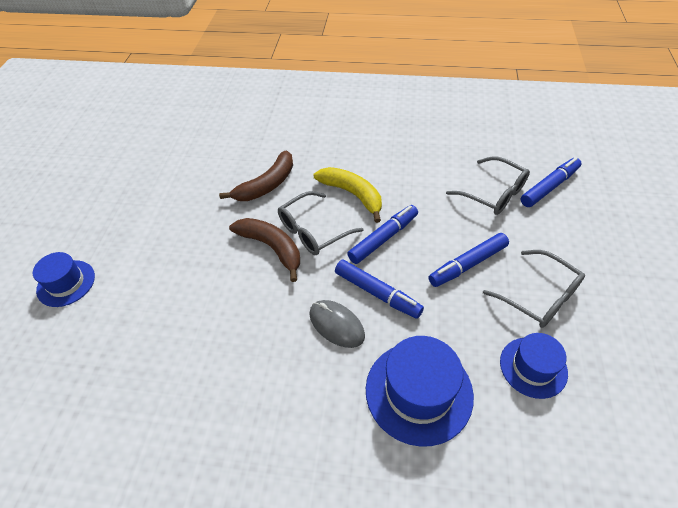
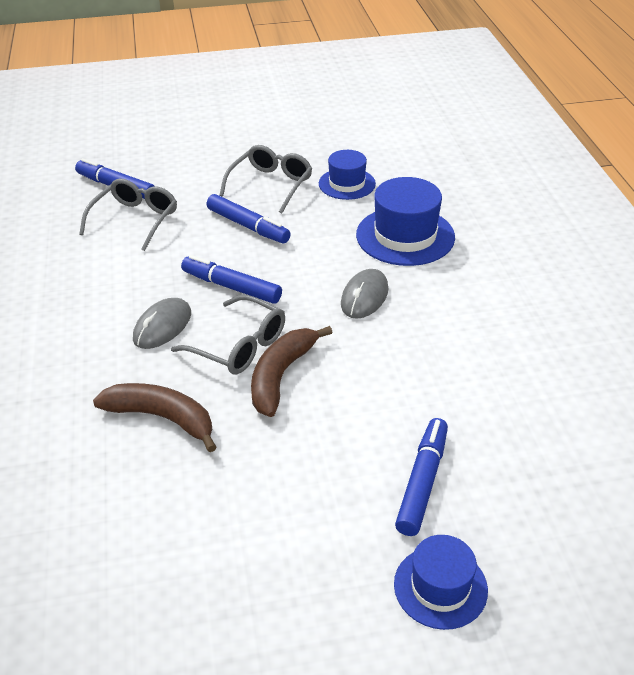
camera: 110 degrees left, 10 degrees down
(352, 194) = (162, 326): yellow banana -> grey mouse
(377, 293) = (311, 277): blue marker -> blue marker (422, 482)

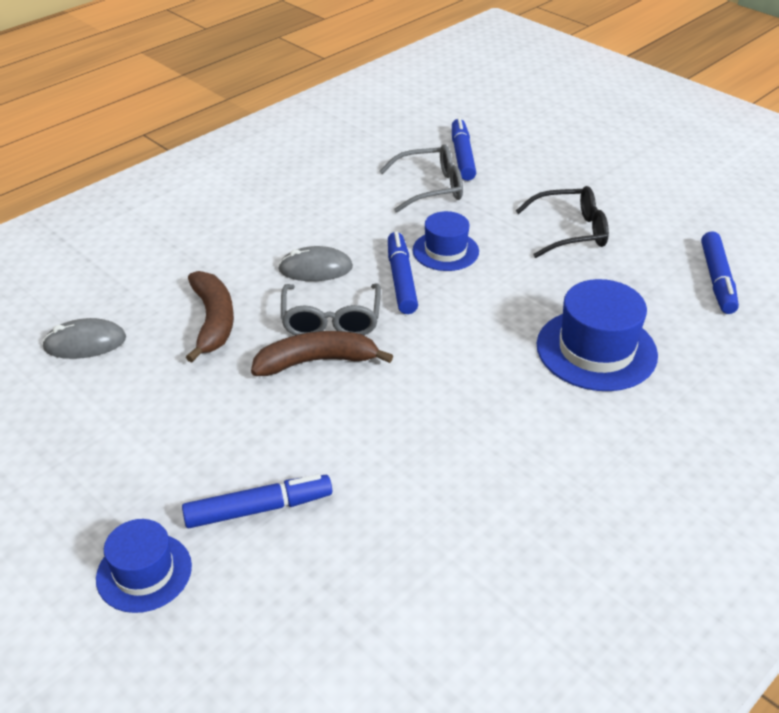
camera: 55 degrees right, 0 degrees up
(248, 226) = (494, 248): blue marker -> blue marker (717, 280)
(271, 185) = (570, 232): grey glasses -> black glasses
(347, 184) = (633, 275): blue hat -> blue hat (445, 251)
(364, 296) = (472, 364): grey mouse -> grey mouse (85, 343)

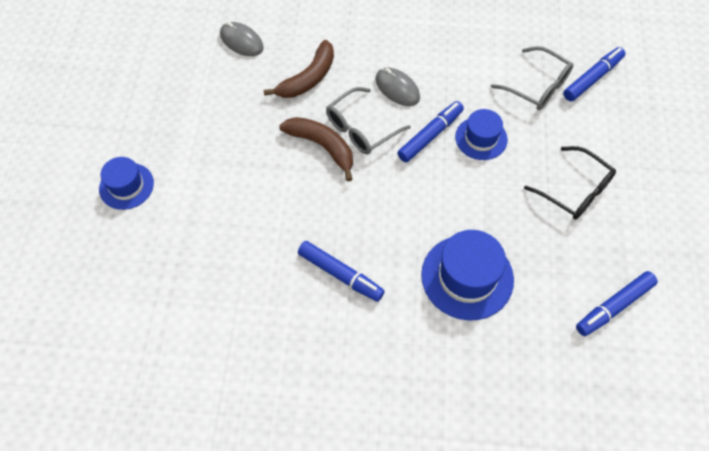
camera: 50 degrees right, 20 degrees up
(258, 509) = (199, 201): blue marker -> blue marker (340, 274)

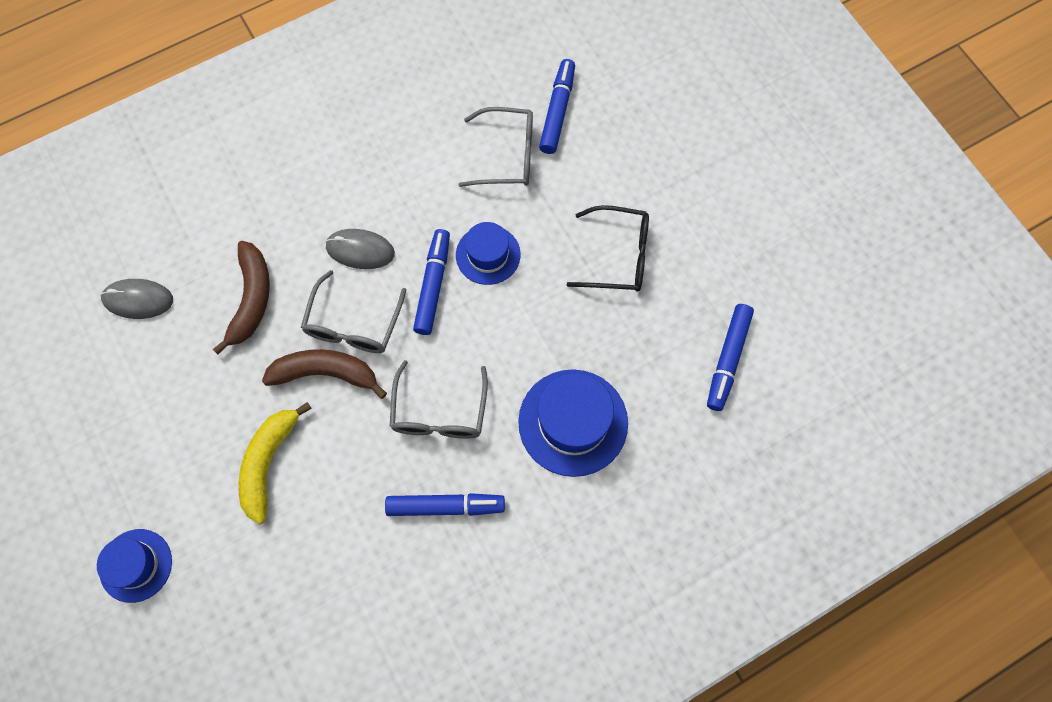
camera: 35 degrees left, 10 degrees up
(248, 177) = (268, 462): none -> yellow banana
(379, 214) = (439, 412): none -> grey glasses

